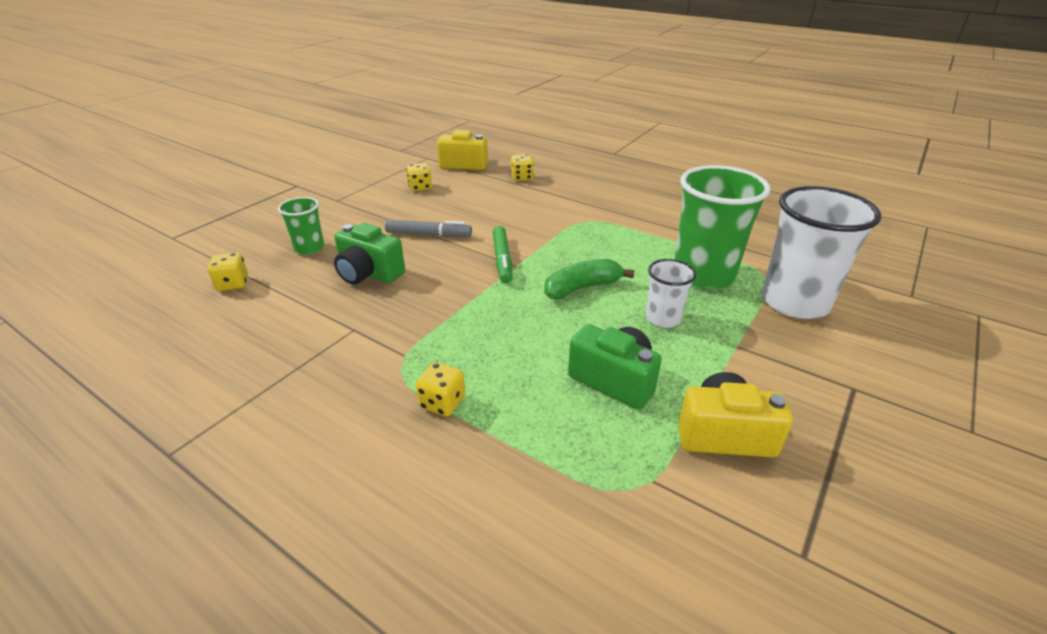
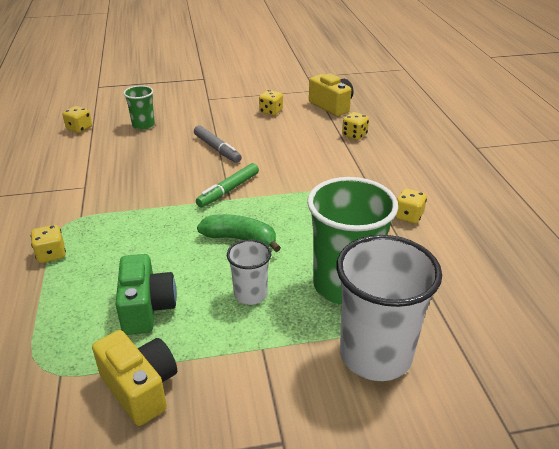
camera: 45 degrees right, 0 degrees up
(369, 274) = (144, 157): green camera -> none
(656, 213) = (408, 216): none -> yellow dice

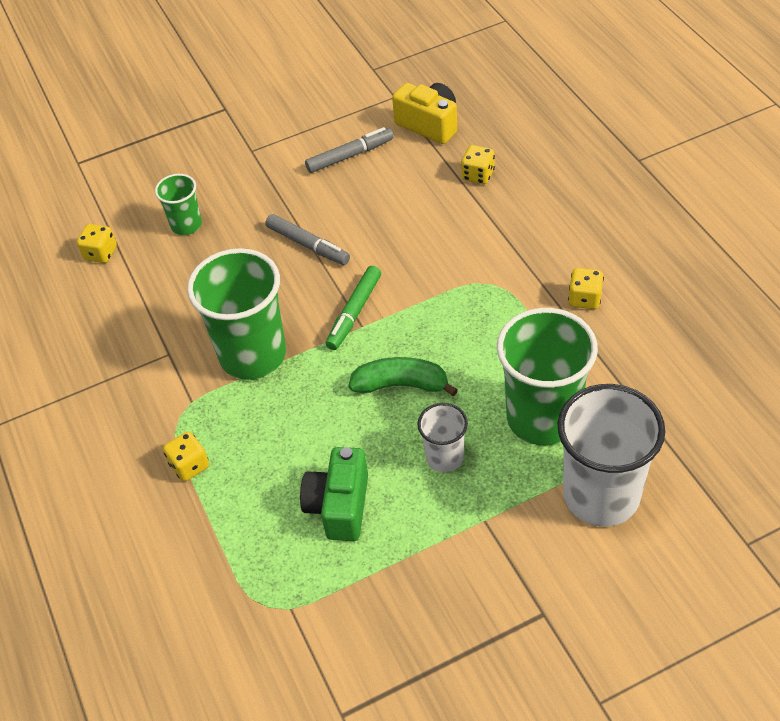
camera: 10 degrees left, 15 degrees up
(140, 388) = (381, 599): yellow camera -> none
(142, 199) = (253, 355): none -> green cup
(147, 308) = (339, 506): green camera -> green camera turned 150 degrees counterclockwise
(271, 111) = (350, 156): yellow dice -> grey marker

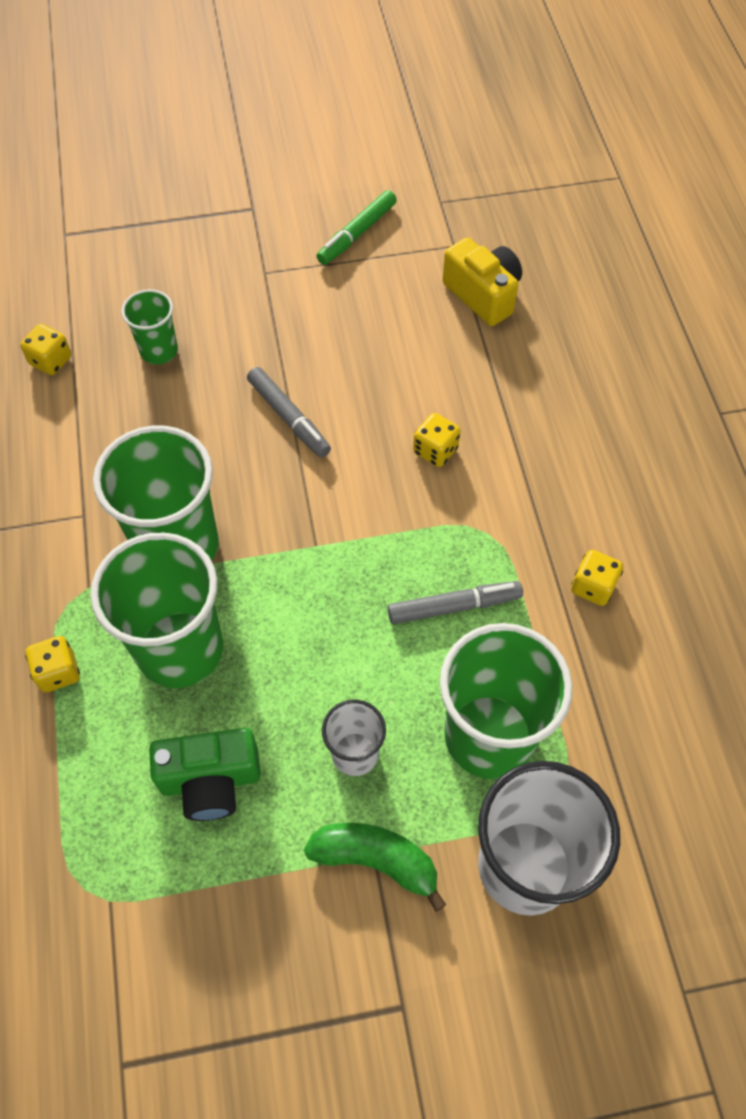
camera: 10 degrees right, 10 degrees up
(281, 424) = (180, 649): none -> green cup
(339, 506) = (211, 781): green camera -> green camera turned 120 degrees counterclockwise
(350, 156) = (376, 311): grey marker -> grey marker (454, 606)
(354, 312) = (313, 524): green marker -> green marker (357, 234)
(401, 385) = (336, 638): green banana -> green banana (376, 860)
(478, 175) = (519, 380): yellow dice -> yellow dice (435, 450)

